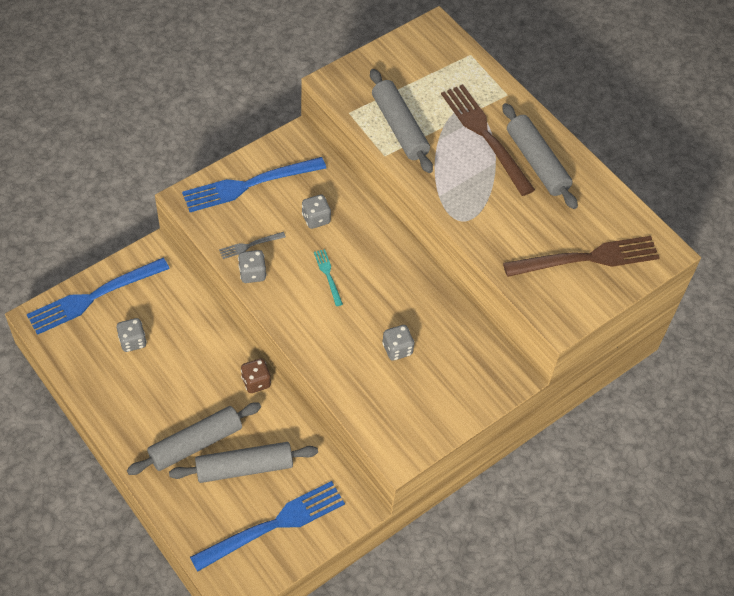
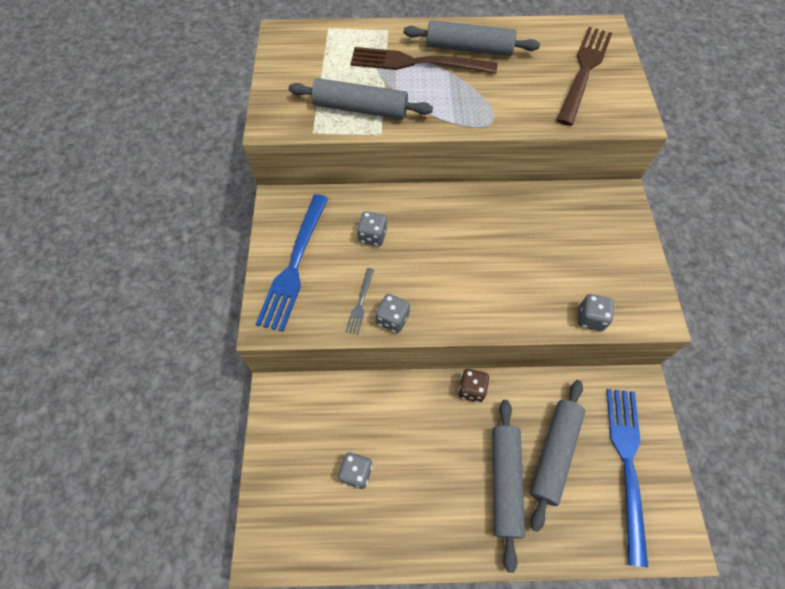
camera: 50 degrees left, 5 degrees up
(93, 297) = (280, 481): blue fork -> none
(328, 275) = (437, 261): turquoise fork -> none
(397, 349) = (548, 256): grey dice -> grey dice (590, 318)

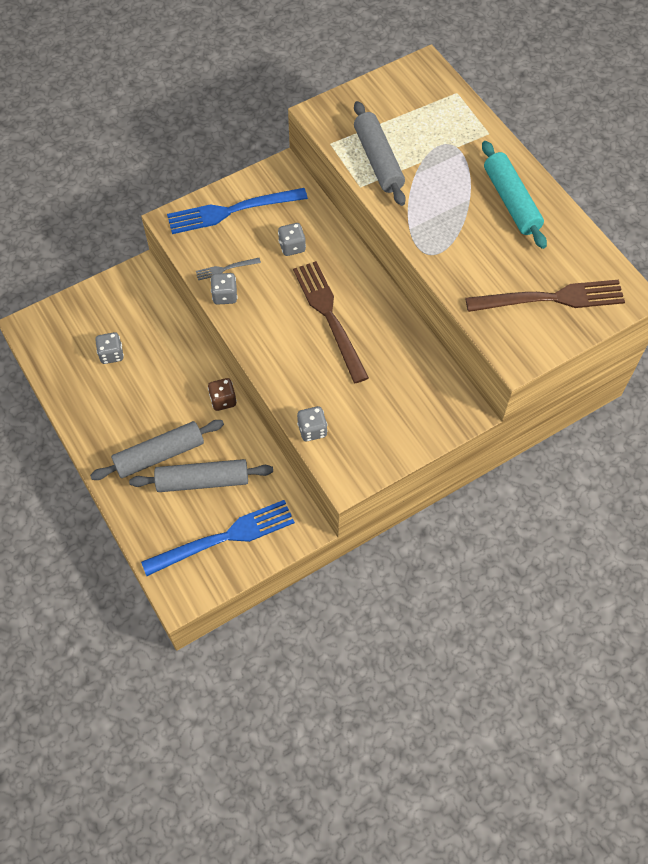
camera: 60 degrees right, 0 degrees up
(415, 63) = (461, 171): brown fork -> brown fork (328, 316)
(469, 49) = (511, 201): grey rolling pin -> turquoise rolling pin

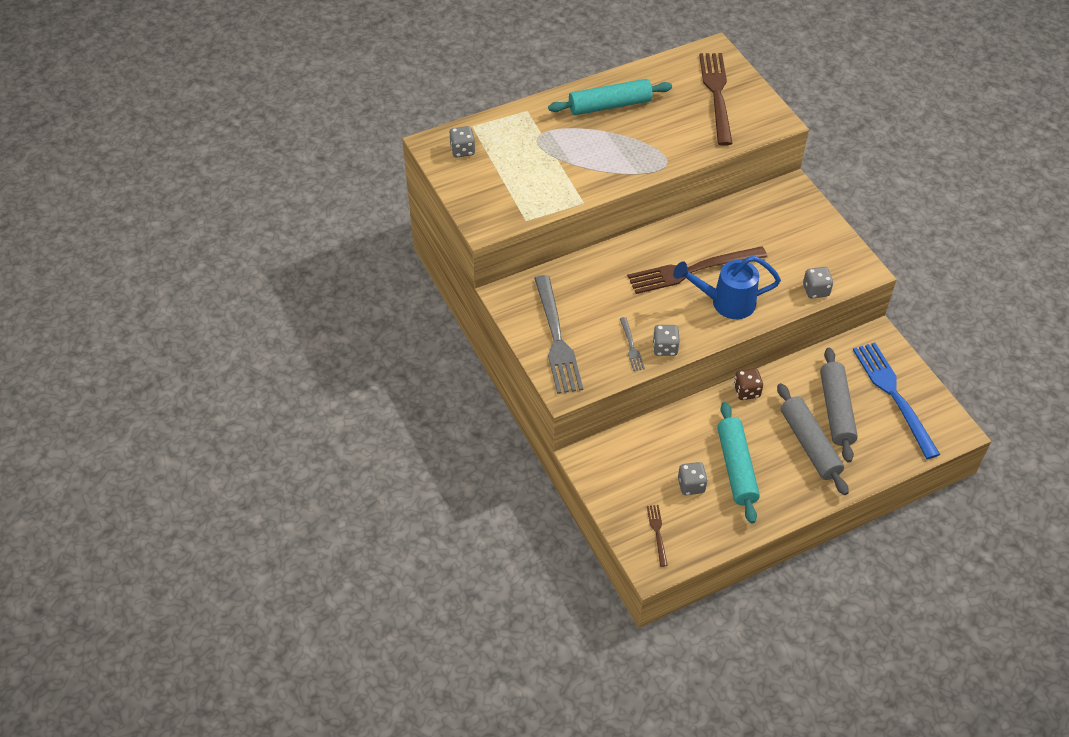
camera: 85 degrees left, 10 degrees down
(62, 329) = (657, 532): none -> brown fork
(131, 391) = (736, 467): none -> turquoise rolling pin
(230, 211) = (557, 339): blue fork -> grey fork
(287, 346) = (725, 303): none -> blue watering can
(292, 247) = (607, 293): grey dice -> grey dice (462, 150)
(378, 160) = (552, 187): grey rolling pin -> none

